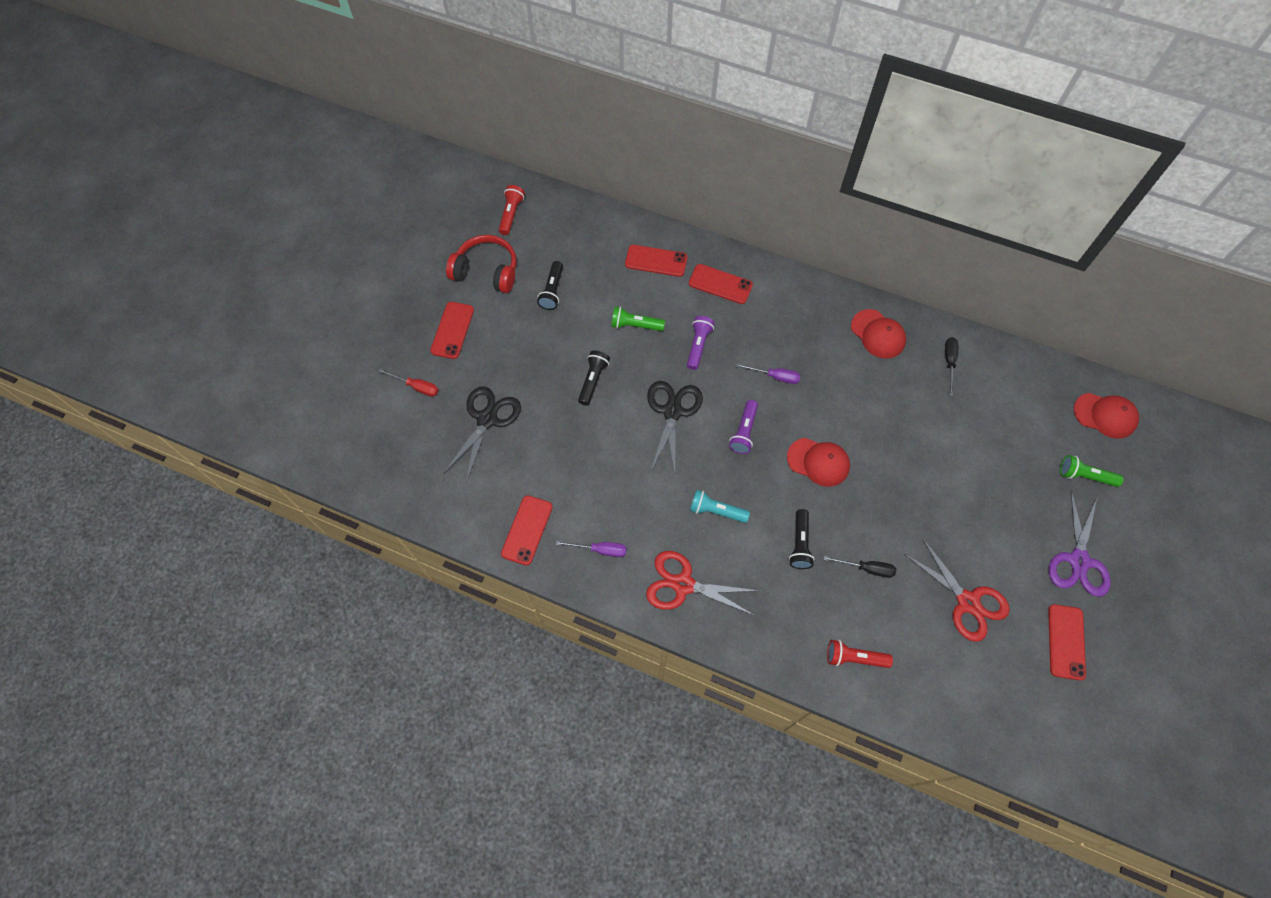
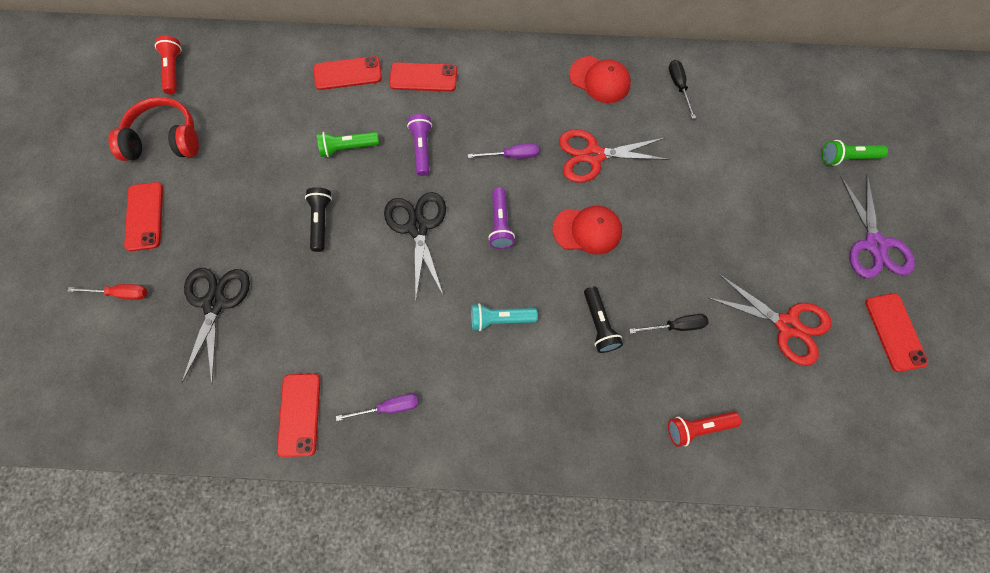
camera: 20 degrees left, 5 degrees up
(552, 291) = (245, 139): black flashlight -> none
(683, 584) = (492, 413): red scissors -> red scissors (593, 155)
(1105, 415) = (842, 92): red cap -> none

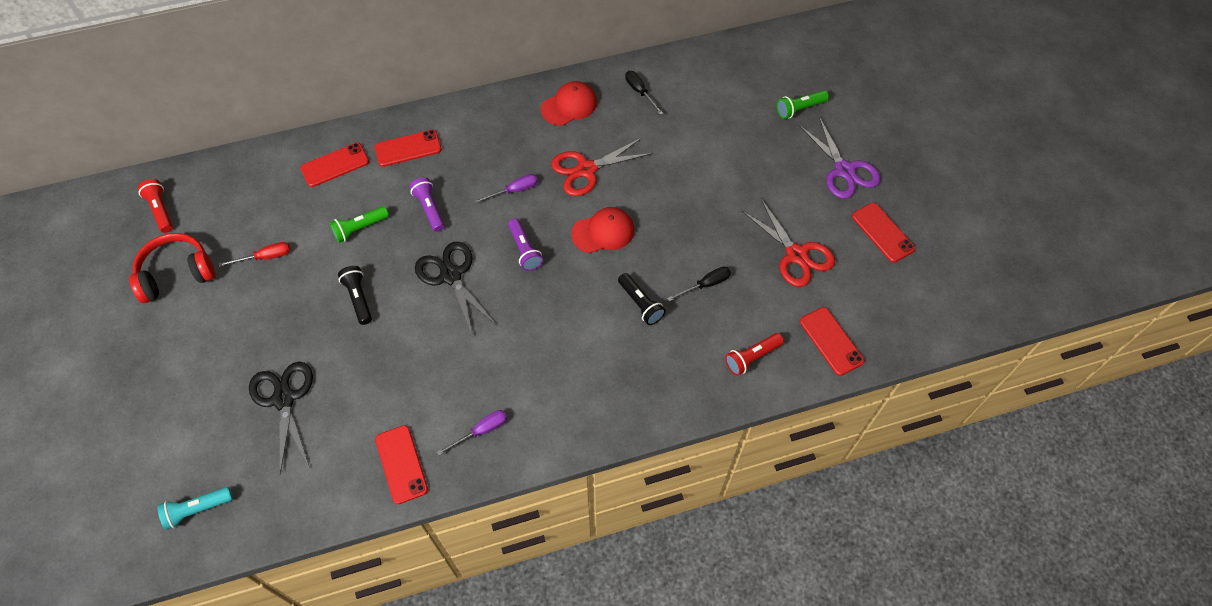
camera: 20 degrees left, 10 degrees down
(121, 293) = (187, 420): red screwdriver -> red screwdriver (265, 257)
(144, 216) = (184, 346): red phone -> red phone (831, 341)
(500, 319) = (553, 327): turquoise flashlight -> turquoise flashlight (197, 509)
(599, 80) = (569, 105): red cap -> red cap turned 45 degrees counterclockwise
(787, 326) = (796, 255): red scissors -> red scissors turned 45 degrees clockwise

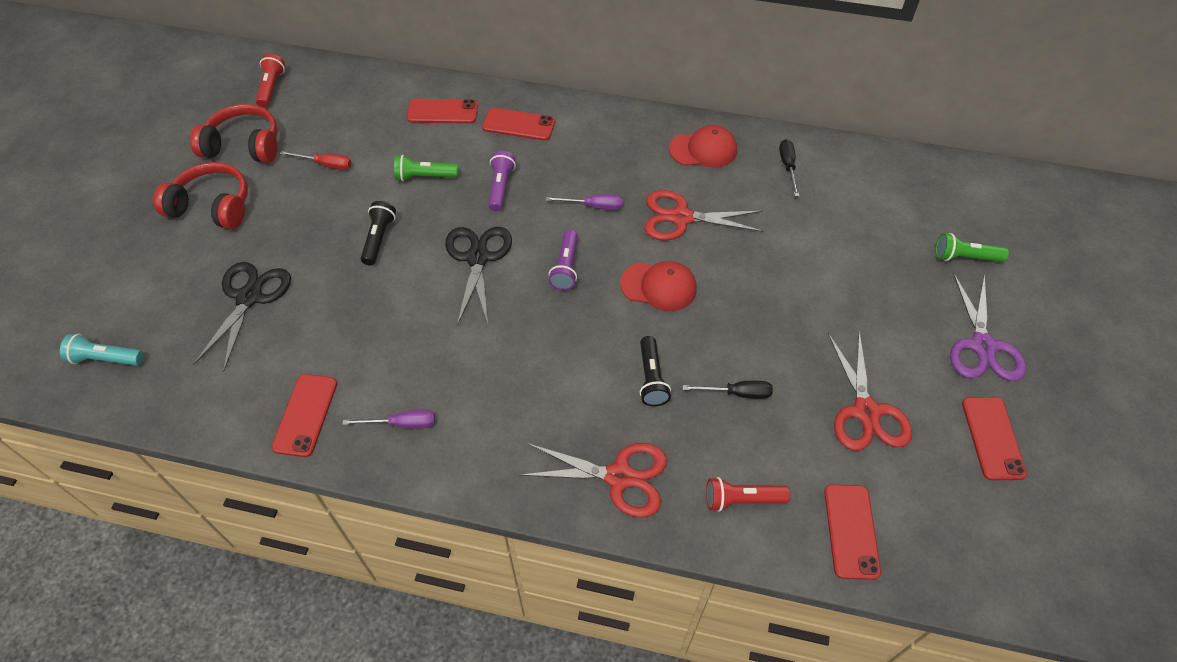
camera: 30 degrees right, 5 degrees down
(190, 340) = (212, 206): none -> red headphones
(662, 385) = (620, 477): none -> red scissors

